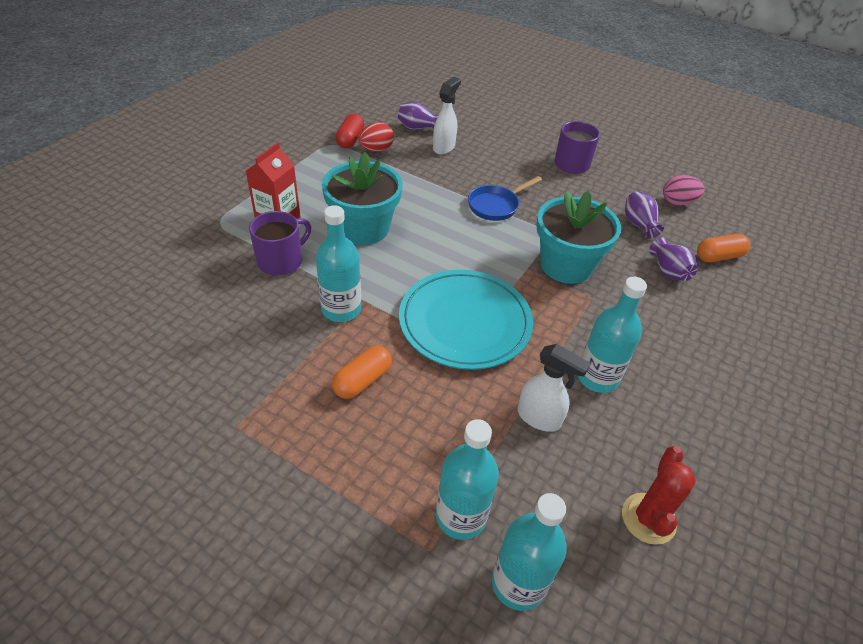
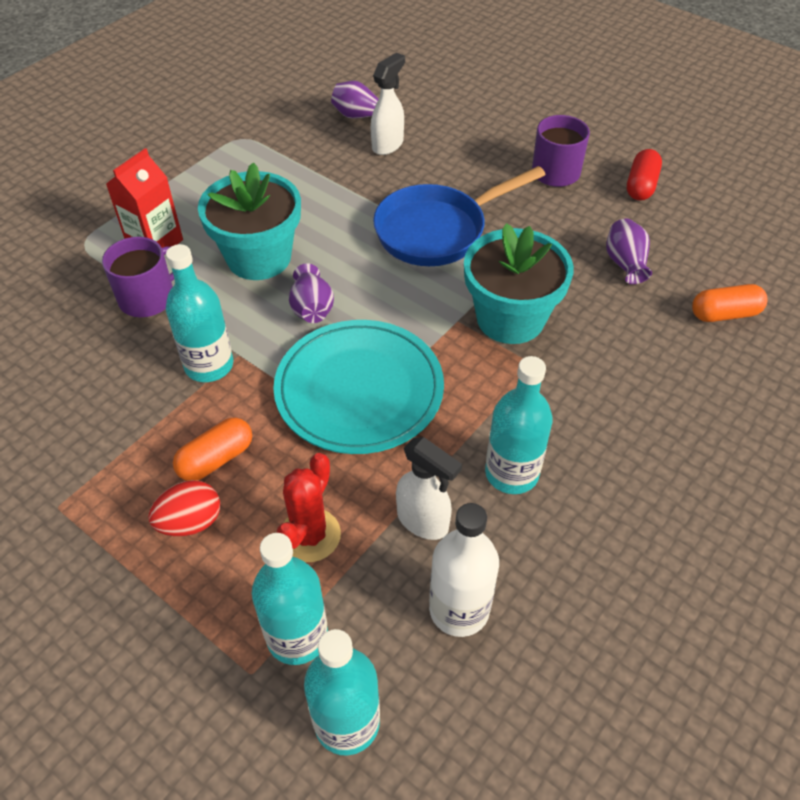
camera: 10 degrees right, 5 degrees up
(350, 139) = (267, 132): red capsule -> red capsule (641, 186)
(376, 150) = (298, 147): red egg -> red egg (190, 522)
(496, 206) = (437, 231): blue pan -> blue pan, size x1.63
(584, 484) = (459, 609): none -> white bottle
(648, 518) = (528, 659): red cactus -> red cactus (310, 535)
(668, 271) = (647, 332): purple vase -> purple vase (312, 309)
(677, 202) = (689, 232): pink egg -> none

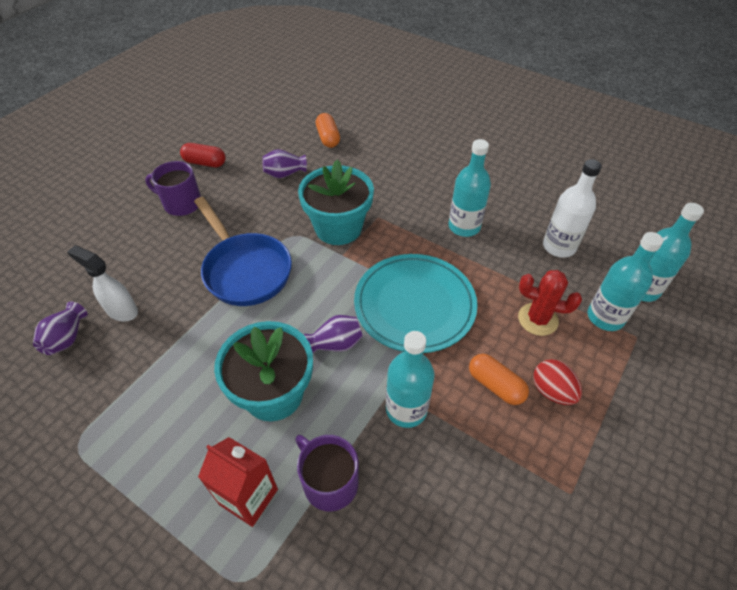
camera: 95 degrees left, 0 degrees up
(423, 521) = (509, 264): white spray bottle -> none

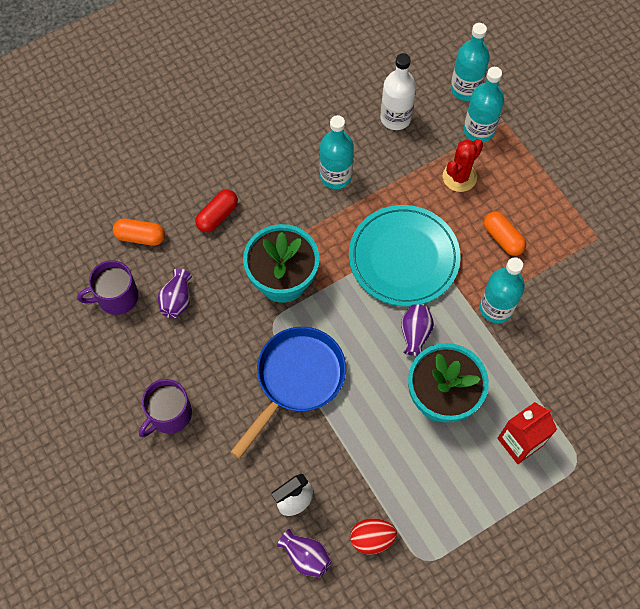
camera: 65 degrees left, 15 degrees up
(205, 163) = (112, 374): red capsule -> red capsule (217, 216)
(245, 270) = (296, 379): blue pan -> blue pan turned 45 degrees counterclockwise
(329, 482) = (530, 384): purple mug -> purple mug (117, 297)
(495, 385) = (502, 238): orange capsule -> orange capsule turned 75 degrees clockwise
(552, 391) = (523, 204): red egg -> red egg (372, 538)

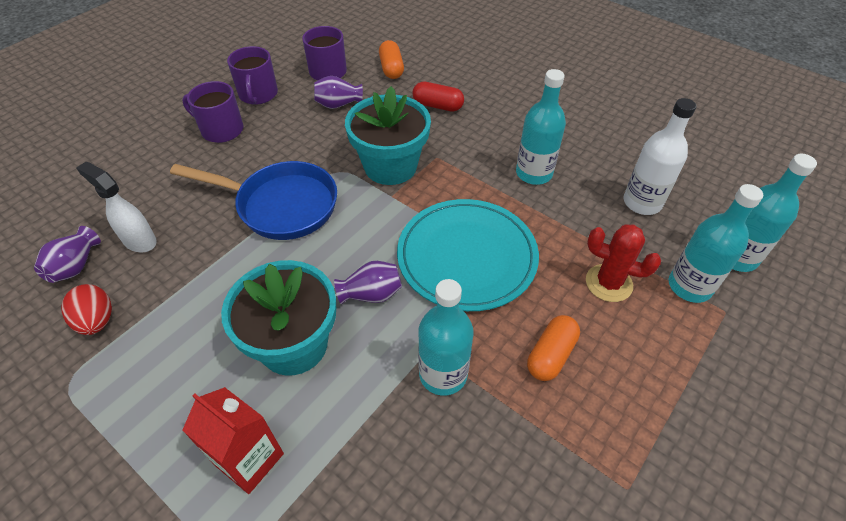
camera: 70 degrees right, 15 degrees down
(126, 371) = (258, 94): none -> purple mug

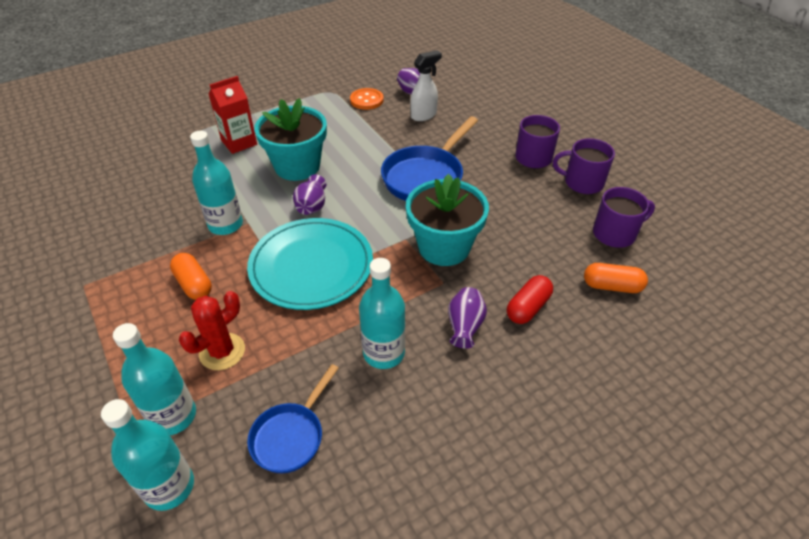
camera: 110 degrees right, 5 degrees down
(97, 321) = (366, 100): red egg -> orange button
(338, 104) = (552, 231): purple vase -> purple vase (465, 326)
(642, 202) = (291, 436): white bottle -> blue pan

